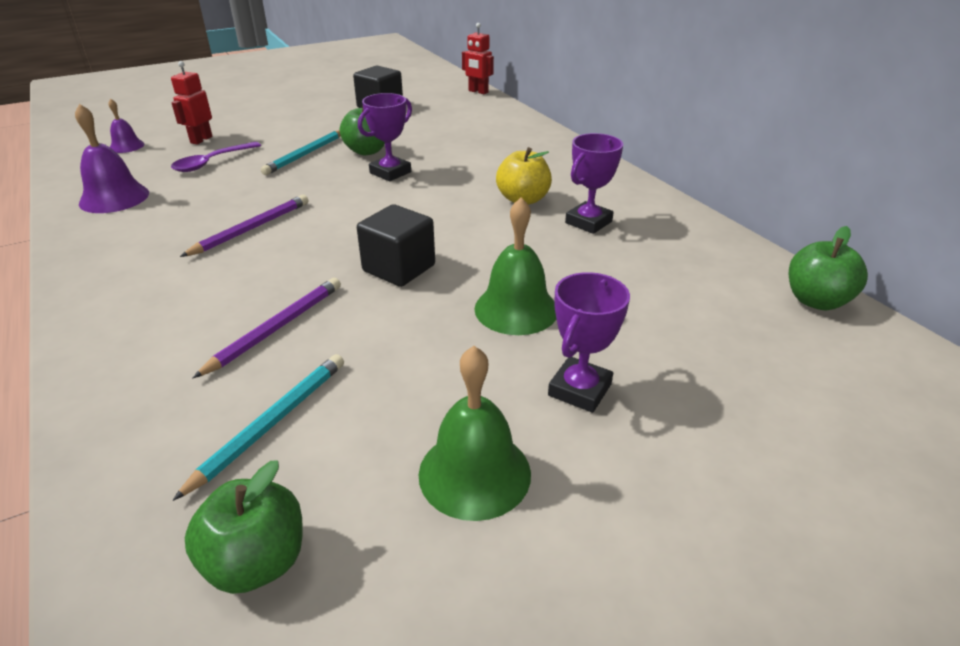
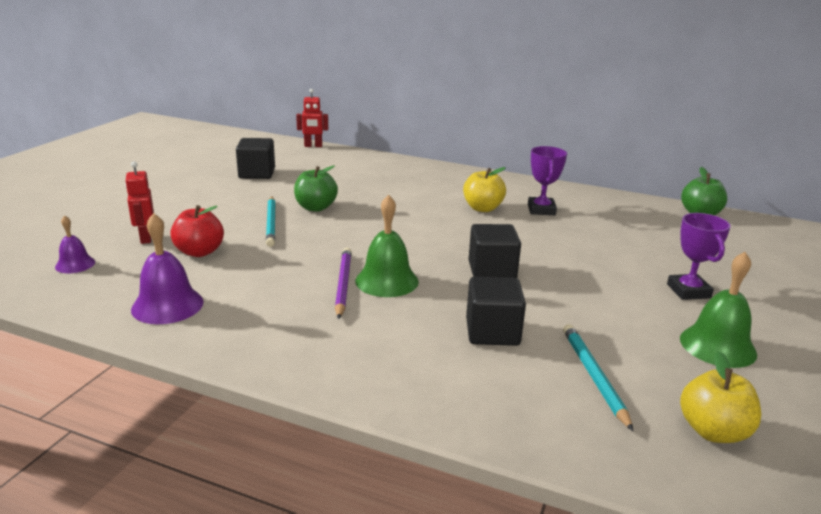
camera: 40 degrees left, 10 degrees down
(212, 162) = (199, 252): purple spoon -> red apple
(257, 562) = (713, 431): green apple -> yellow apple
(276, 328) = (492, 332): purple pencil -> black cube
(390, 172) = (364, 217): purple trophy -> none
(516, 309) = (593, 267): green bell -> green bell (386, 281)

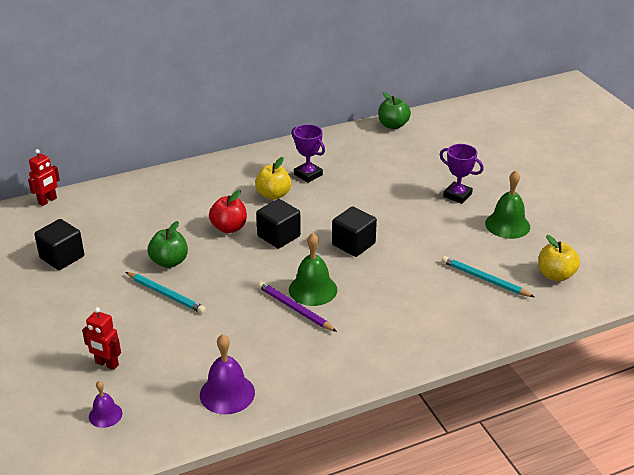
camera: 45 degrees left, 10 degrees up
(199, 252) = (167, 348): red apple -> red apple (229, 228)
(492, 332) = (412, 285): black cube -> black cube (279, 236)

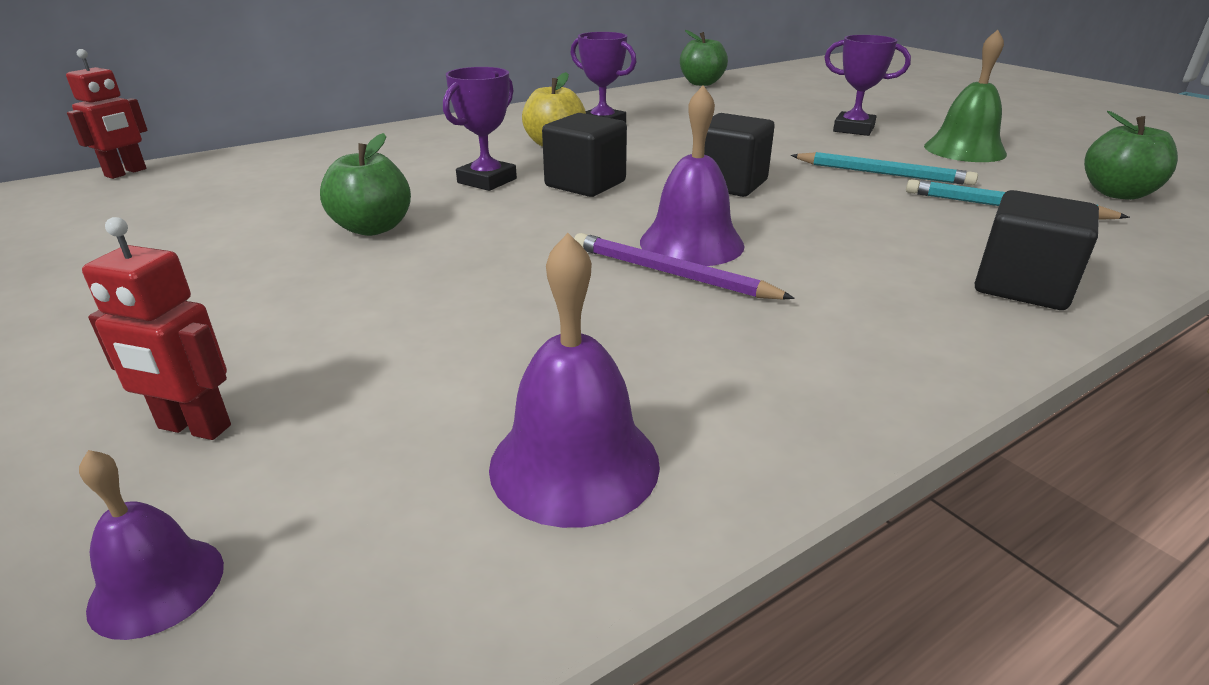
camera: 10 degrees left, 5 degrees down
(62, 257) = (129, 238): black cube -> black cube (1022, 286)
(166, 294) = (368, 275): turquoise pencil -> turquoise pencil (882, 173)
(229, 228) = (487, 181): red apple -> purple trophy
(313, 289) = (691, 243): green bell -> purple bell
(555, 275) = (1117, 193): yellow apple -> green apple

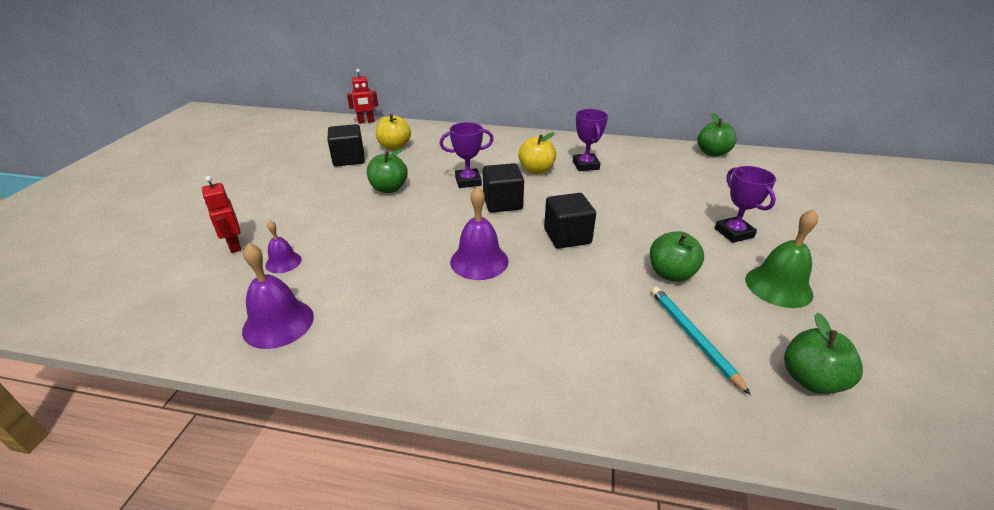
camera: 45 degrees right, 5 degrees up
(157, 586) = (169, 288): purple bell -> purple bell (283, 262)
(264, 183) = (394, 146): none -> yellow apple
(671, 273) = (441, 271): purple pencil -> none
(882, 173) = (671, 274): turquoise pencil -> green apple
(1022, 286) = (573, 381): black cube -> black cube (349, 159)

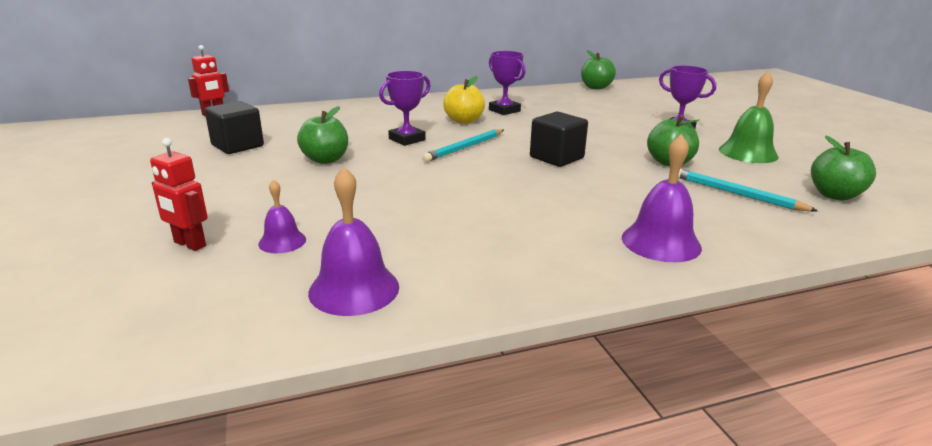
camera: 30 degrees left, 10 degrees down
(394, 146) = (282, 127): yellow apple -> none
(479, 261) = (502, 190): purple bell -> purple bell (661, 242)
(502, 203) = (465, 148): black cube -> turquoise pencil

